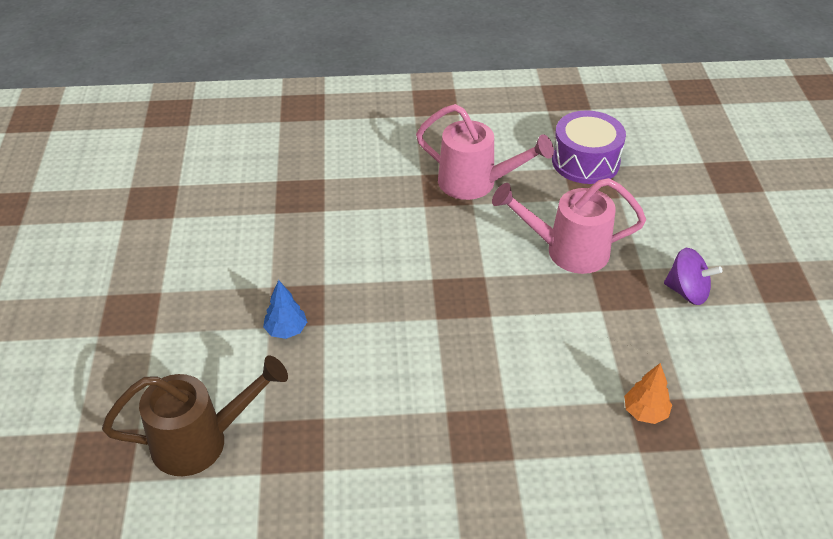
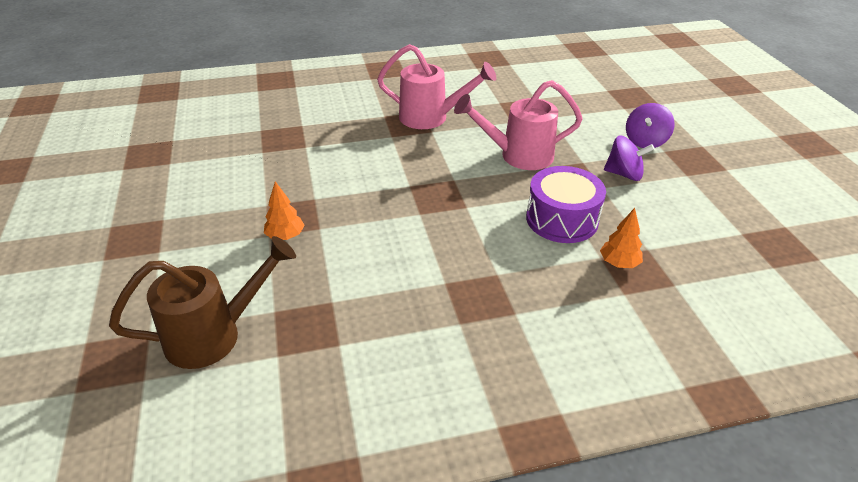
camera: 10 degrees left, 5 degrees down
(286, 330) = (285, 236): blue tree -> orange tree
(585, 161) = (515, 97): purple drum -> purple drum (562, 219)
(728, 246) = (645, 141): none -> purple spinning top

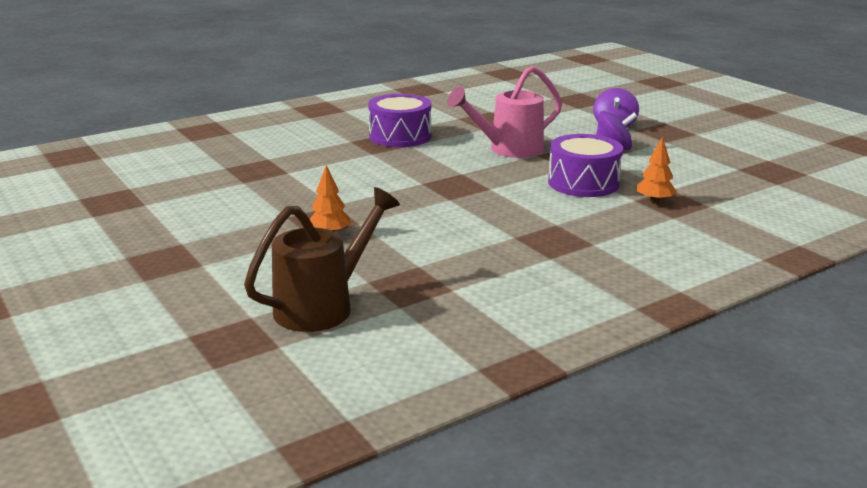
camera: 20 degrees left, 15 degrees down
(431, 118) = (400, 136): pink watering can -> purple drum

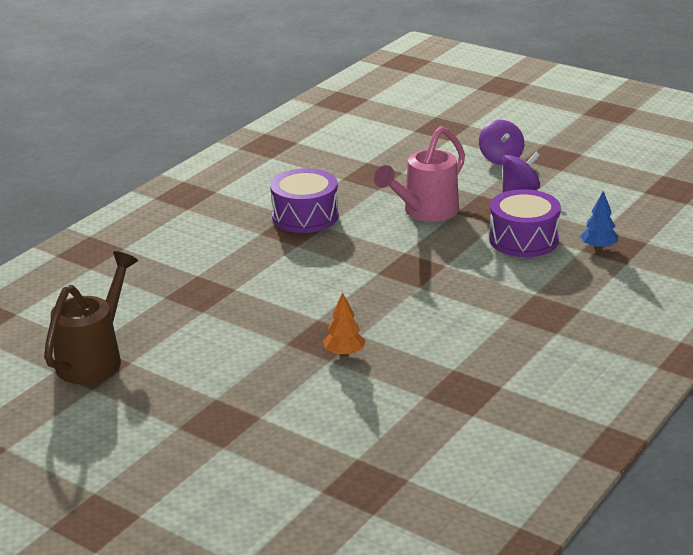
camera: 20 degrees left, 5 degrees up
(323, 306) = (409, 431): brown watering can -> brown watering can (95, 358)
(654, 201) = (598, 247): orange tree -> blue tree

